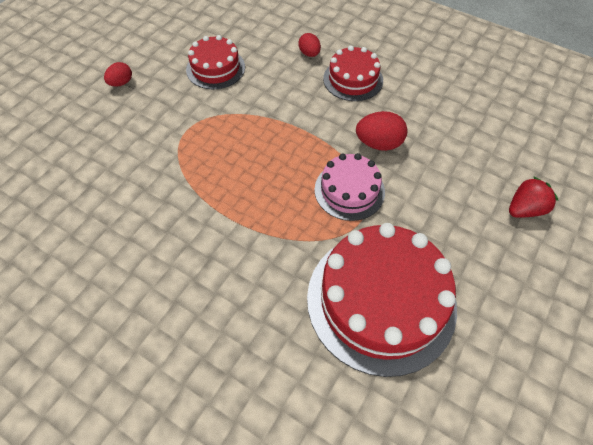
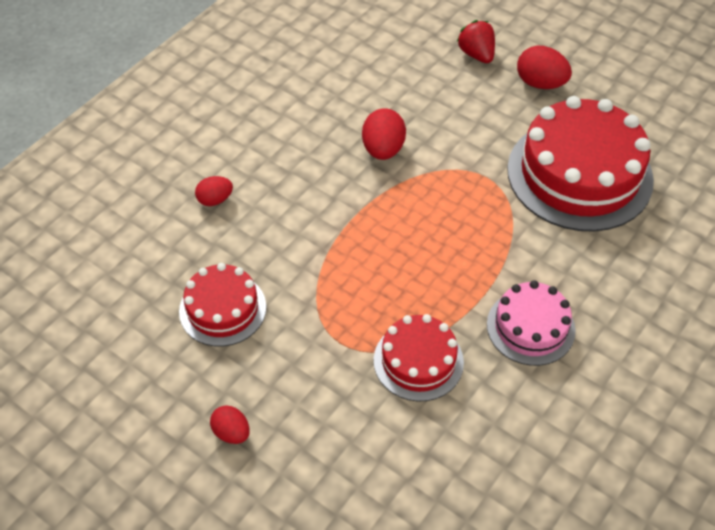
camera: 85 degrees left, 5 degrees down
(349, 190) = (448, 183): pink cake -> pink cake (530, 327)
(353, 79) = (273, 160): red cake -> red cake (418, 361)
(502, 267) = (540, 83): none -> red egg

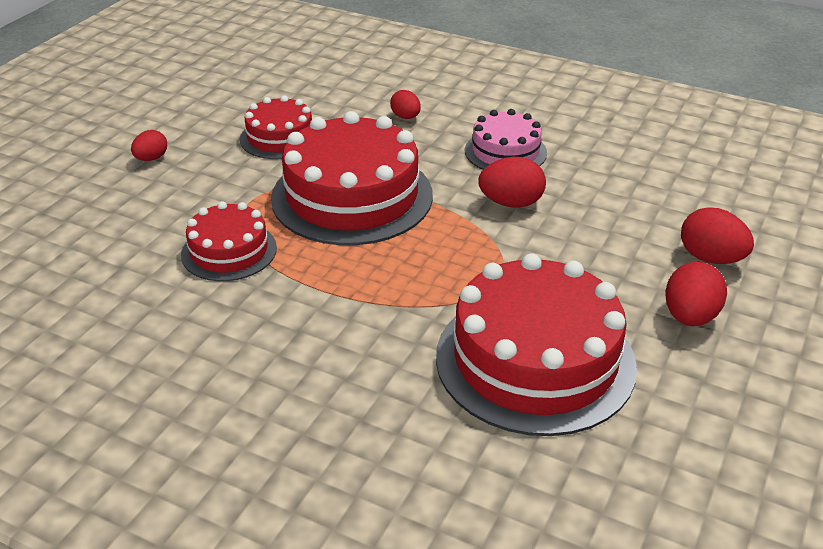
camera: 80 degrees right, 15 degrees down
(348, 258) = (352, 196): none -> red cake
(476, 54) = (710, 258): red strawberry -> red egg
(530, 327) = (279, 327): pink cake -> pink cake (505, 151)

